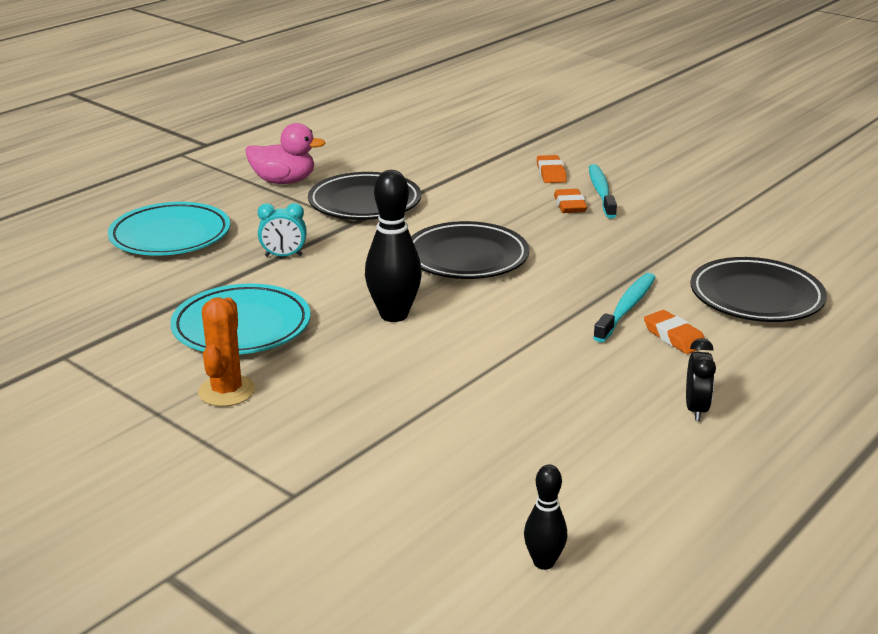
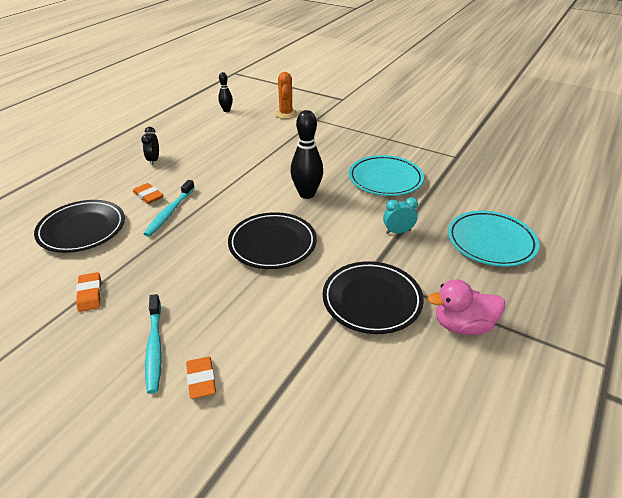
camera: 170 degrees right, 10 degrees up
(226, 391) = (367, 149): orange cactus -> orange cactus (286, 114)
(569, 205) = (189, 320): orange eraser -> orange eraser (90, 294)

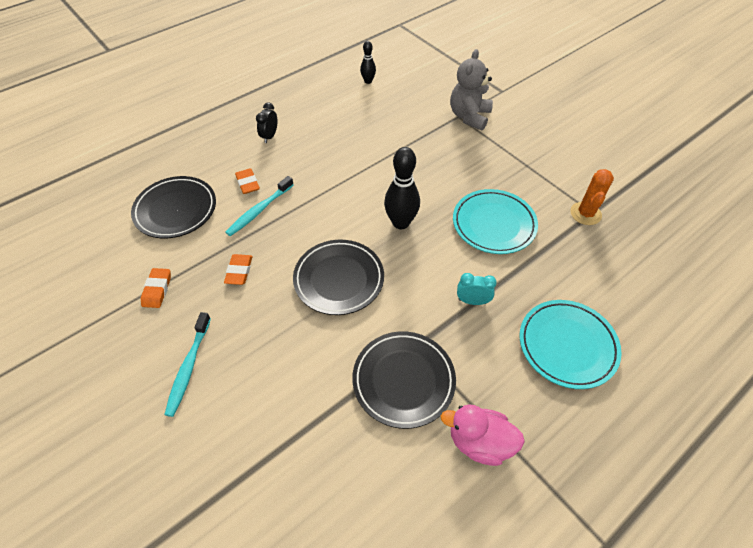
camera: 20 degrees right, 15 degrees up
(201, 380) = (213, 416): orange eraser -> orange eraser (239, 271)
(286, 114) = (428, 100): orange cactus -> orange cactus (585, 214)
(325, 118) = (469, 116): none -> grey teddy bear

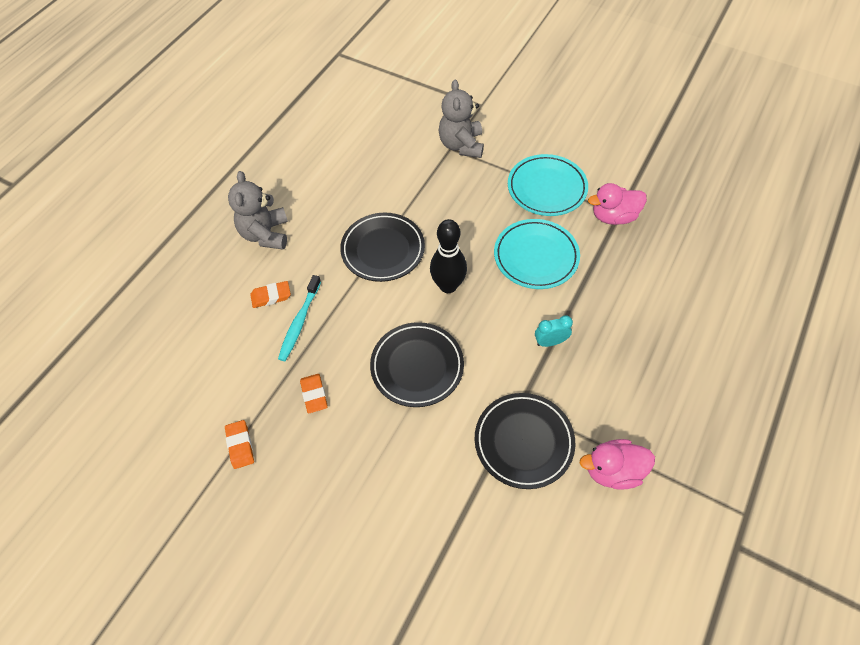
camera: 20 degrees left, 5 degrees up
(176, 210) = (210, 353): black plate -> black plate (383, 250)
(189, 367) = (317, 510): turquoise toothbrush -> none
(248, 183) = (271, 296): orange eraser -> orange eraser turned 60 degrees counterclockwise
(269, 136) = (265, 234): black clock -> grey teddy bear
(368, 81) = (338, 135): black bowling pin -> none
(567, 345) = (649, 353): turquoise plate -> turquoise plate (546, 188)
(585, 214) = (613, 216): orange cactus -> pink duck

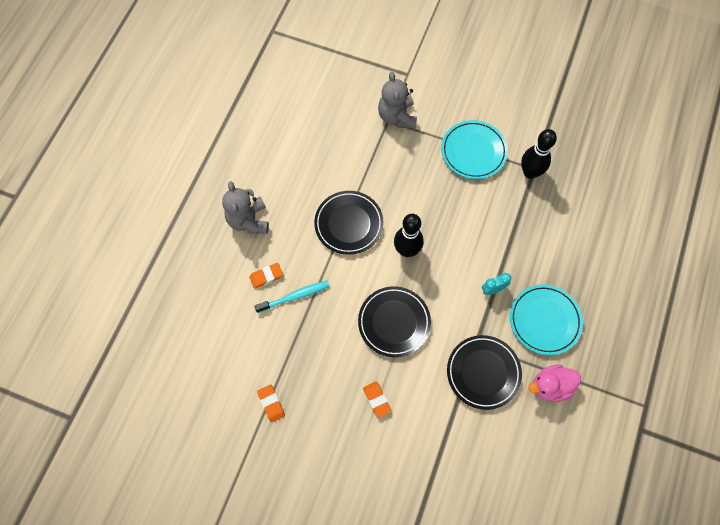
camera: 10 degrees left, 10 degrees up
(299, 322) = (294, 296): turquoise toothbrush -> turquoise toothbrush turned 120 degrees counterclockwise
(314, 395) = (319, 356): orange eraser -> orange eraser (376, 399)
(536, 257) = (472, 216): turquoise plate -> turquoise plate (544, 320)
(613, 216) = (530, 172): pink duck -> black bowling pin

